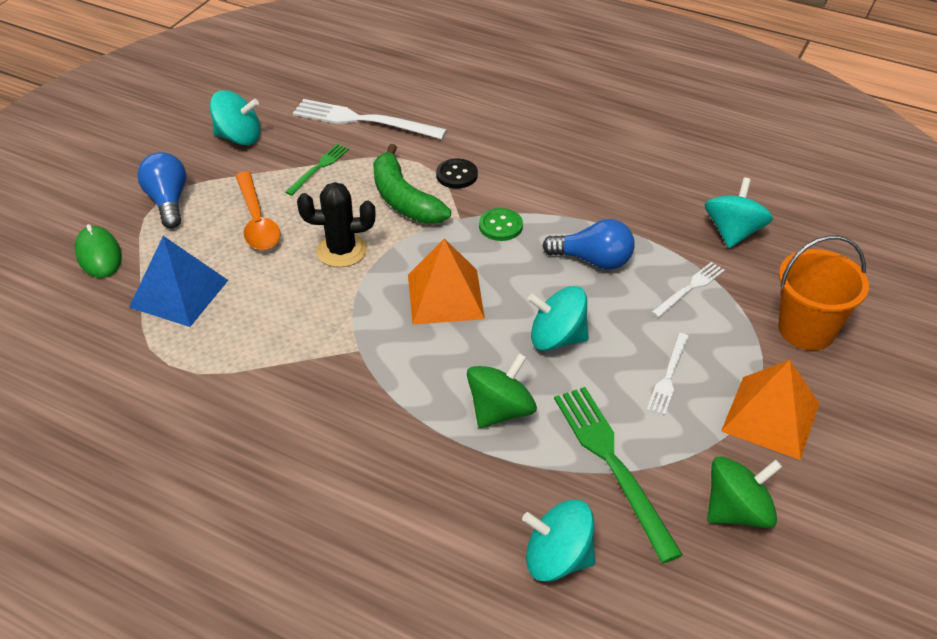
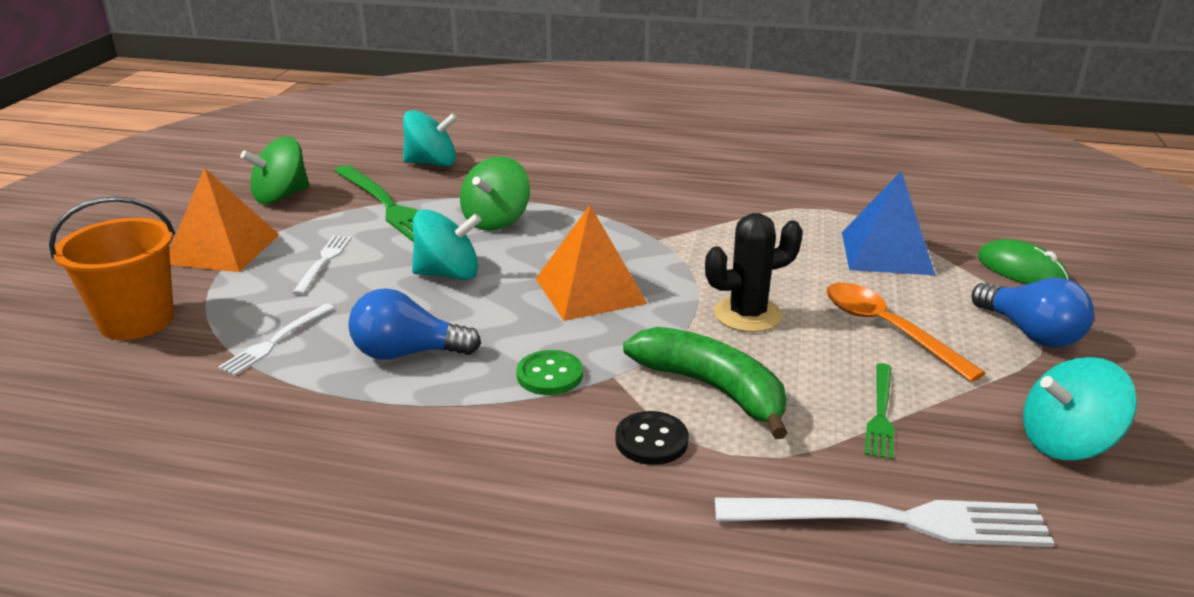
camera: 165 degrees right, 15 degrees down
(733, 232) = (180, 423): turquoise spinning top -> none

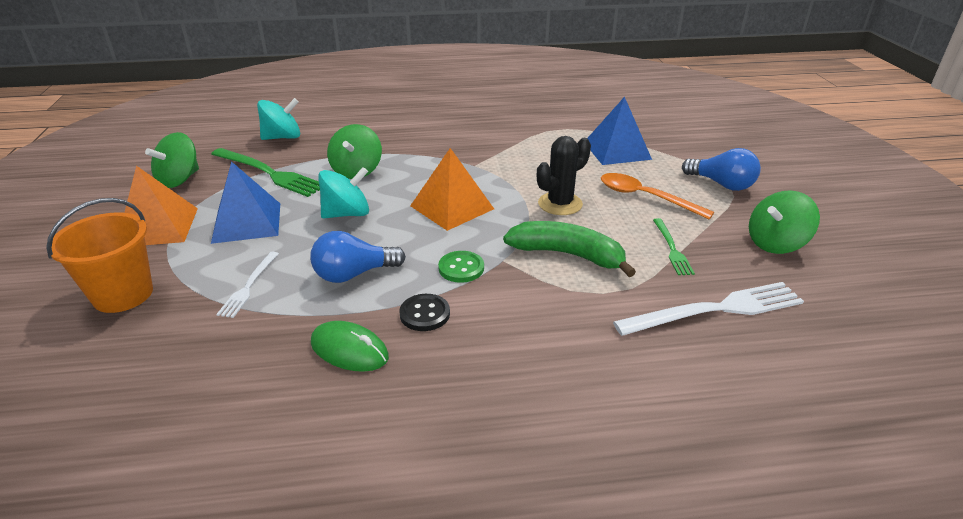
camera: 20 degrees left, 5 degrees up
(323, 262) = (247, 222): white fork -> blue pyramid
(651, 440) = (552, 295): black button -> black button (425, 314)
(1021, 270) = (695, 148): green mouse -> green mouse (349, 350)
(1066, 442) = (775, 243): turquoise spinning top -> green spinning top

